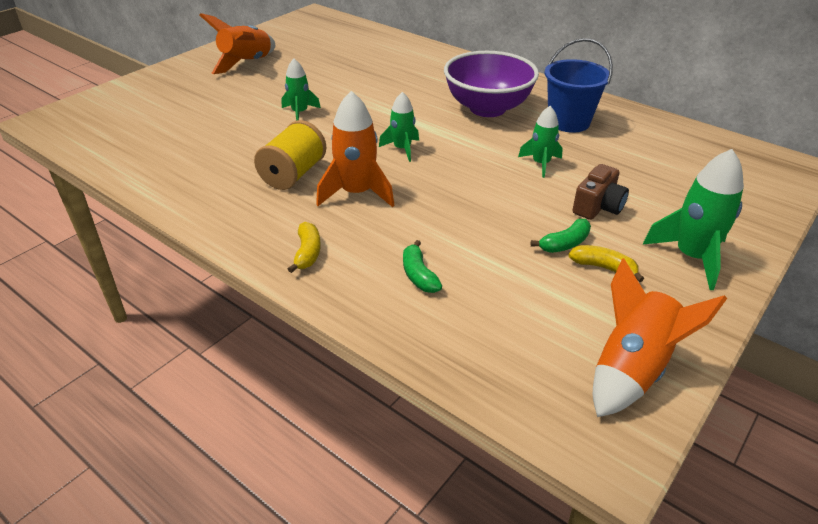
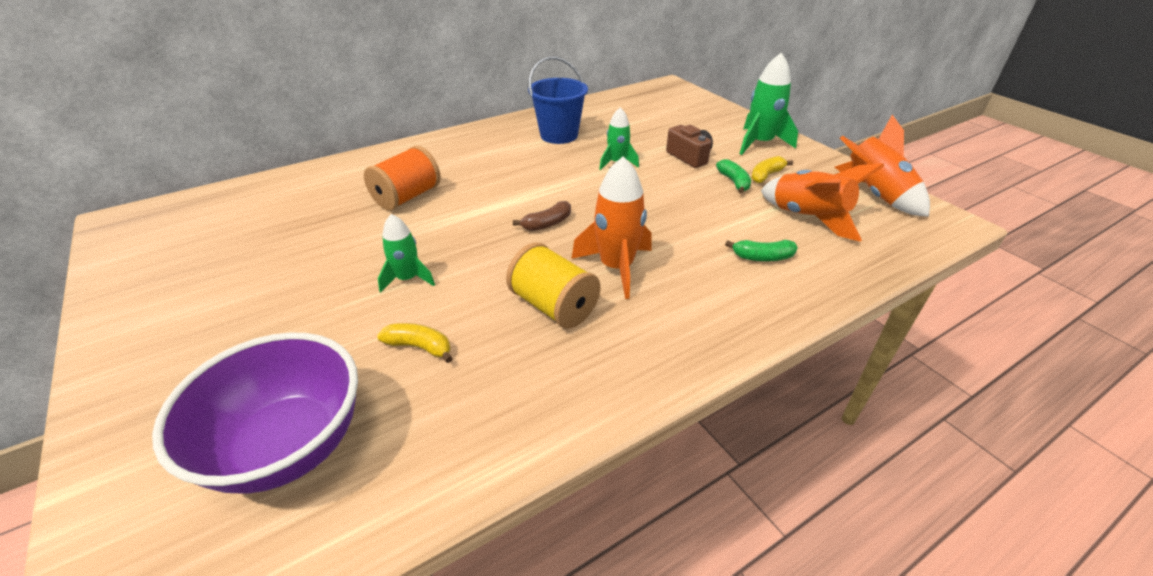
camera: 70 degrees left, 0 degrees up
(247, 63) = (202, 307): orange rocket -> orange rocket (808, 218)
(307, 253) = (713, 319): yellow banana -> yellow banana (419, 347)
(400, 84) = (407, 197): none -> orange spool
(402, 149) = (547, 224): green rocket -> brown banana
(487, 108) = (504, 163): purple bowl -> purple bowl (288, 446)

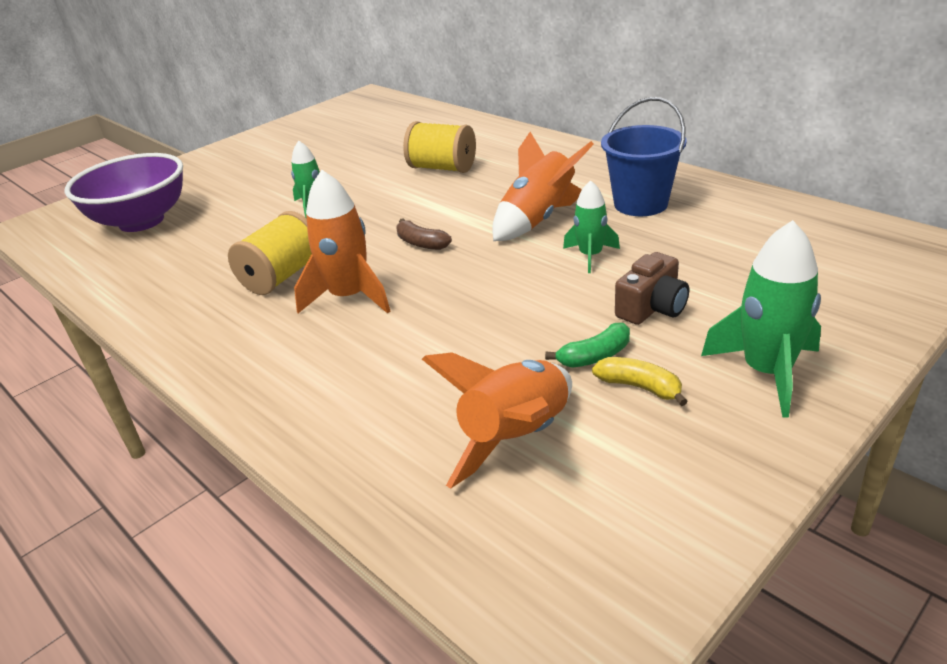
camera: 80 degrees right, 5 degrees down
(407, 197) = (442, 168): orange spool -> yellow spool
(419, 347) = (229, 234): yellow banana -> none
(762, 257) = (394, 398): green banana -> none
(874, 195) = (645, 526): orange rocket -> orange rocket (538, 219)

